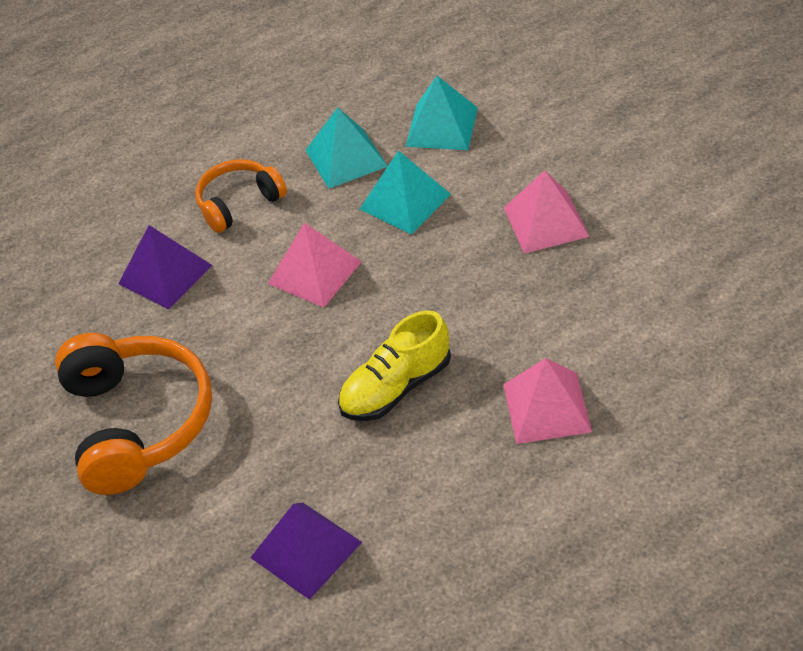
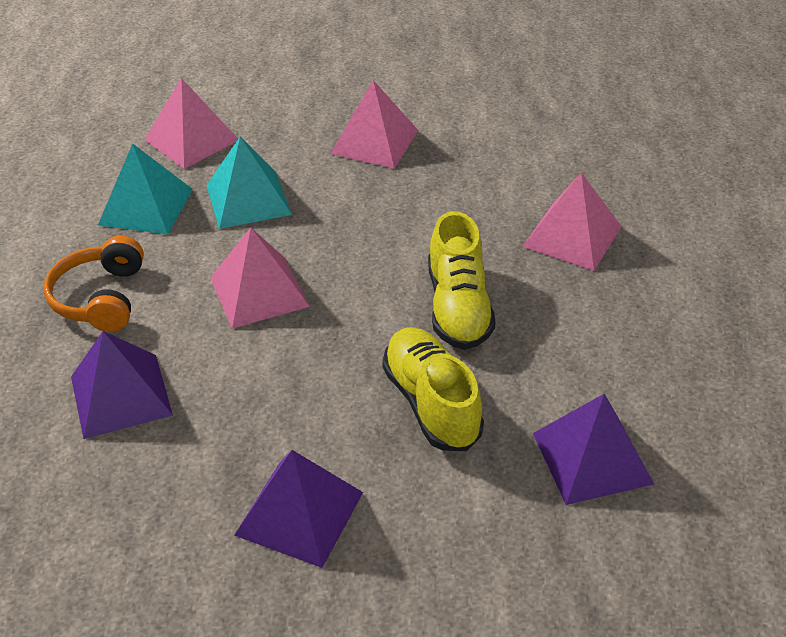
camera: 60 degrees left, 5 degrees down
(137, 422) = (299, 513): orange headphones -> purple pyramid
(285, 430) = (431, 403): none -> yellow shoe
(442, 127) = (192, 139): turquoise pyramid -> pink pyramid

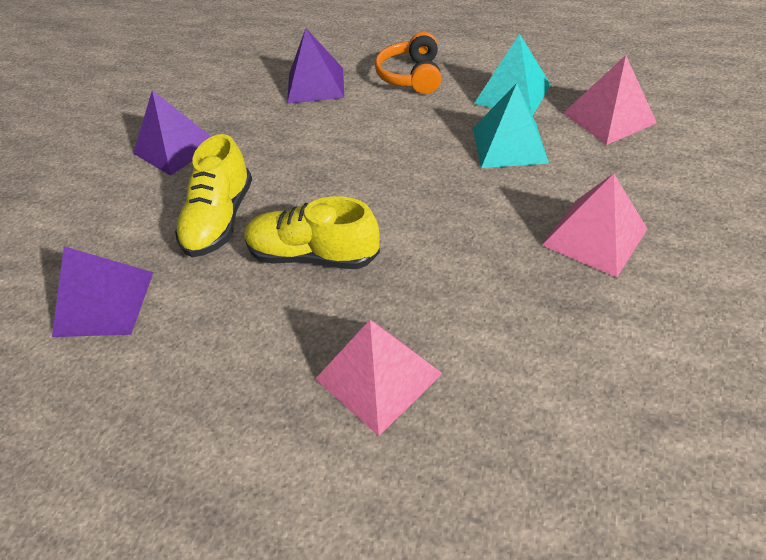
camera: 110 degrees right, 5 degrees up
(100, 298) = (411, 76): orange headphones -> orange headphones turned 105 degrees counterclockwise
(259, 291) = (387, 144): pink pyramid -> none
(431, 403) = (220, 219): yellow shoe -> yellow shoe turned 105 degrees clockwise

